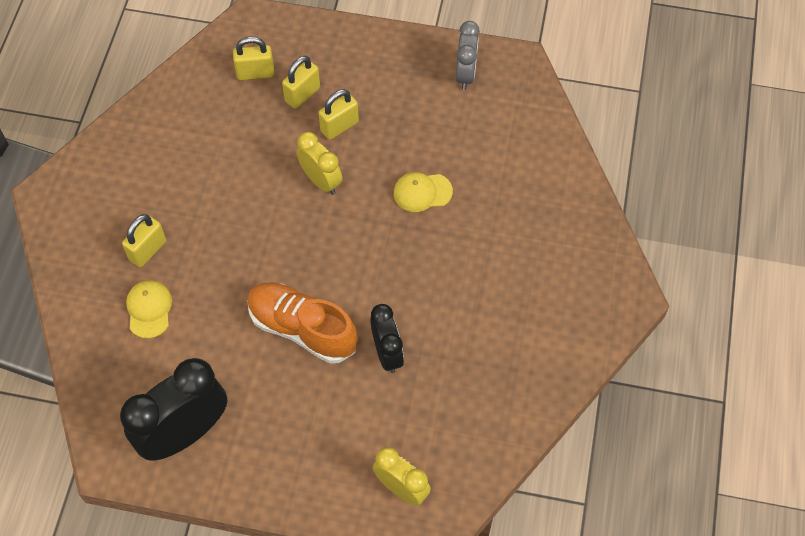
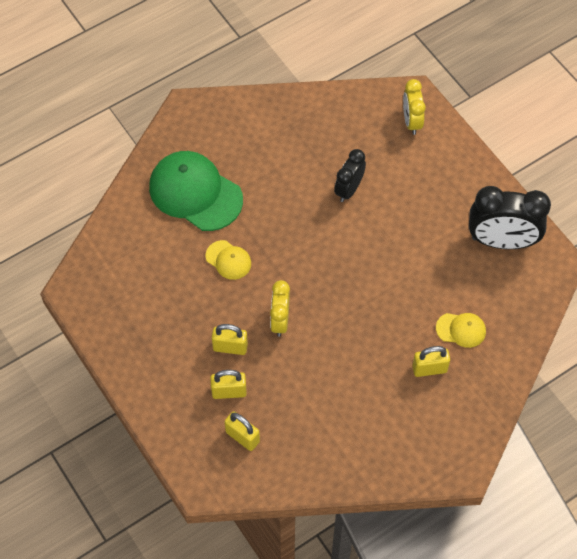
camera: 135 degrees left, 0 degrees up
(149, 309) = (461, 330): yellow cap -> yellow cap turned 120 degrees counterclockwise
(302, 329) = (382, 242): orange shoe -> none
(465, 74) = (113, 311): grey clock -> none
(521, 224) = (195, 193): none -> green cap

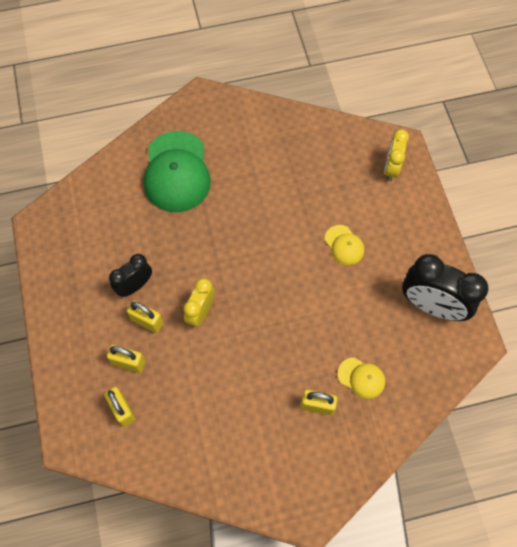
camera: 20 degrees right, 5 degrees up
(195, 193) = (176, 172): green cap -> green cap turned 150 degrees counterclockwise
(228, 260) = (179, 241): yellow cap -> yellow cap (344, 245)
(349, 189) = (311, 212): black clock -> black clock (135, 286)

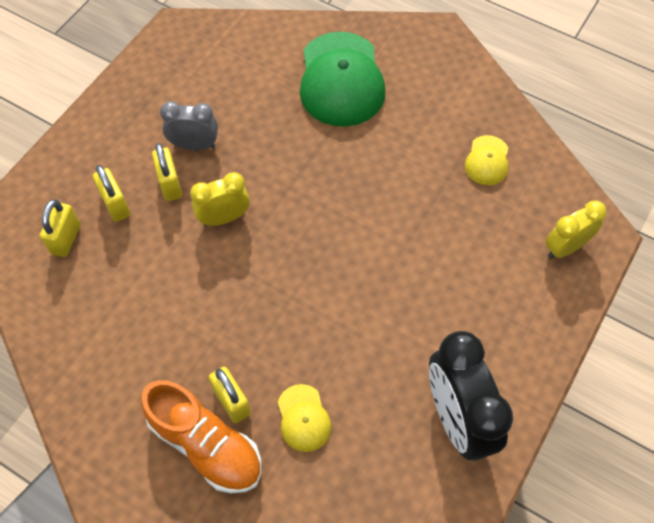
camera: 45 degrees right, 5 degrees down
(135, 286) = (194, 145): black clock -> grey clock
(176, 172) = (341, 80): green cap -> green cap turned 45 degrees counterclockwise
(329, 440) = (206, 445): none -> orange shoe
(344, 245) = (429, 278): yellow cap -> yellow cap (487, 160)

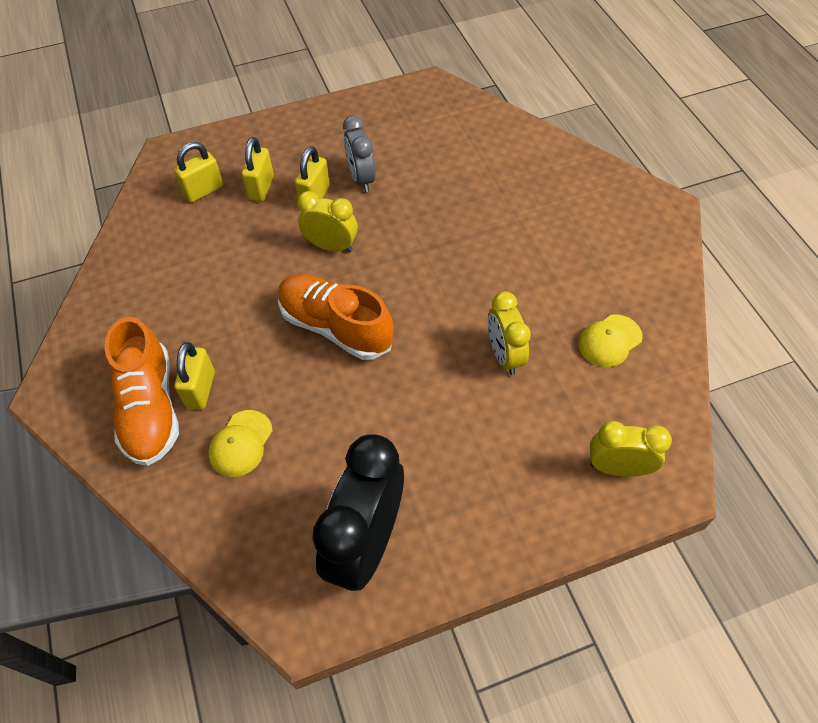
camera: 40 degrees right, 5 degrees down
(194, 145) = (361, 179): grey clock -> grey clock turned 150 degrees counterclockwise
(289, 280) = (335, 327): none -> orange shoe
(341, 80) = (533, 196): green cap -> none
(428, 219) = (504, 355): none -> yellow clock

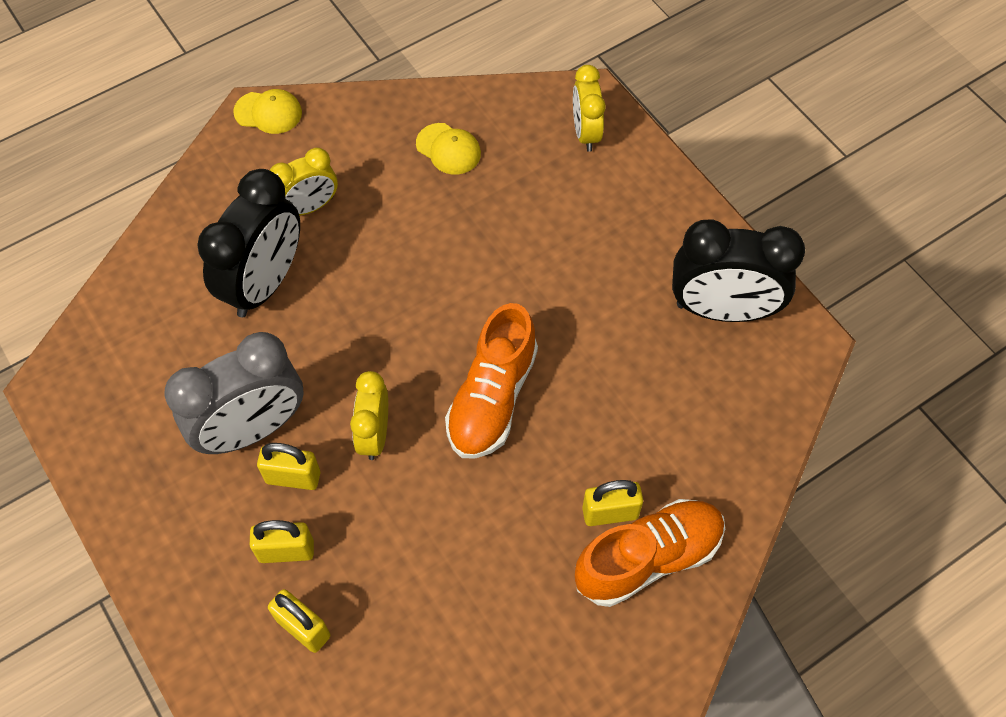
camera: 105 degrees left, 5 degrees up
(241, 443) = (660, 449): yellow cap -> yellow cap (268, 112)
(361, 179) = (252, 429): grey clock -> grey clock, size x1.71
(487, 197) = (265, 283): none -> black clock
(504, 355) = (489, 233): yellow clock -> yellow clock (309, 207)

